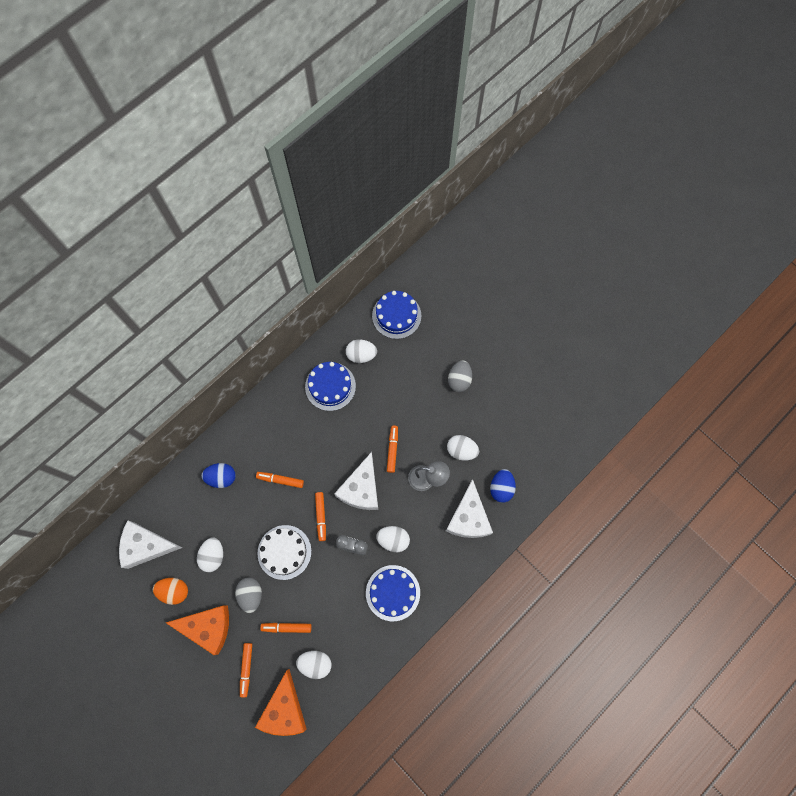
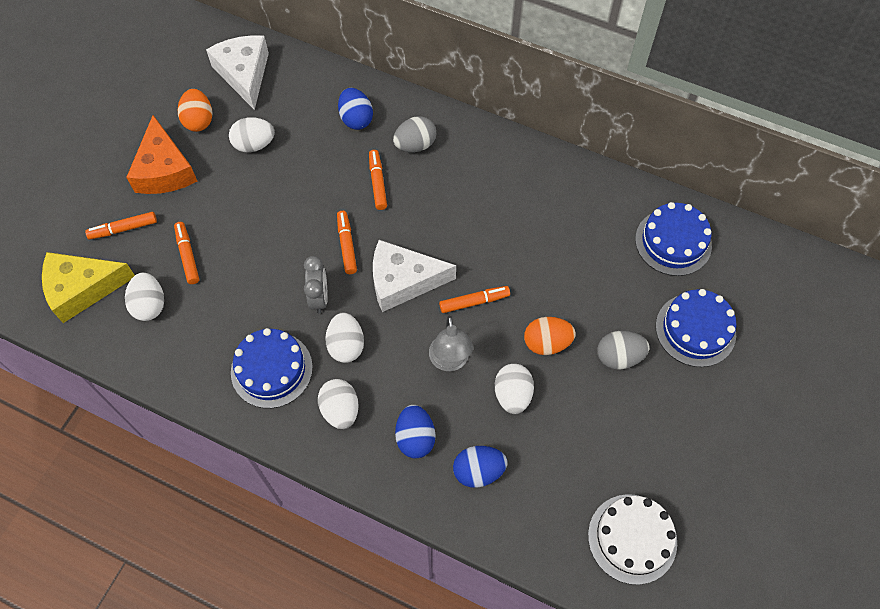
camera: 70 degrees right, 10 degrees down
(251, 595) = (218, 201): grey egg -> grey egg (415, 145)
(284, 552) = (285, 219): white cake -> white cake (632, 538)
(284, 709) = (82, 289): orange cheese -> yellow cheese
(321, 516) = (347, 245): orange marker -> orange marker turned 105 degrees clockwise
(330, 386) = (530, 196): blue cake -> blue cake (695, 330)
(361, 355) = (592, 218): white egg -> white egg (340, 410)
(435, 417) = (547, 343): none -> orange egg
(468, 517) = (415, 438): white cheese -> blue egg

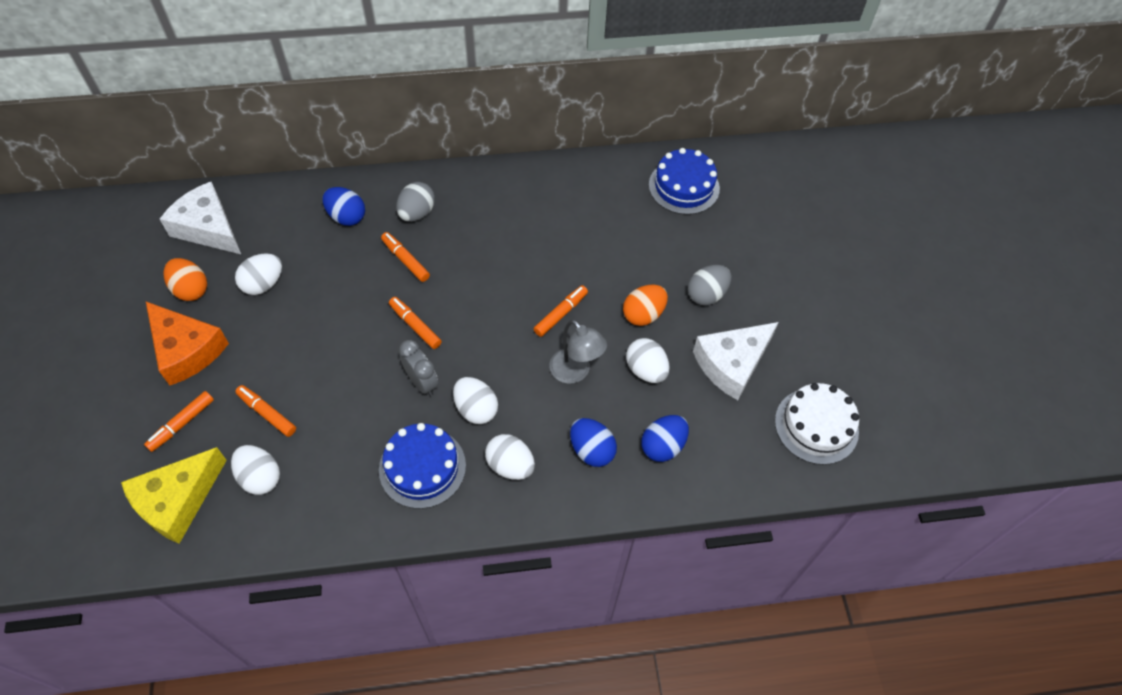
camera: 35 degrees left, 5 degrees down
(403, 281) = (488, 329): white cheese -> white cheese (732, 364)
(695, 330) = (748, 243): blue cake -> none

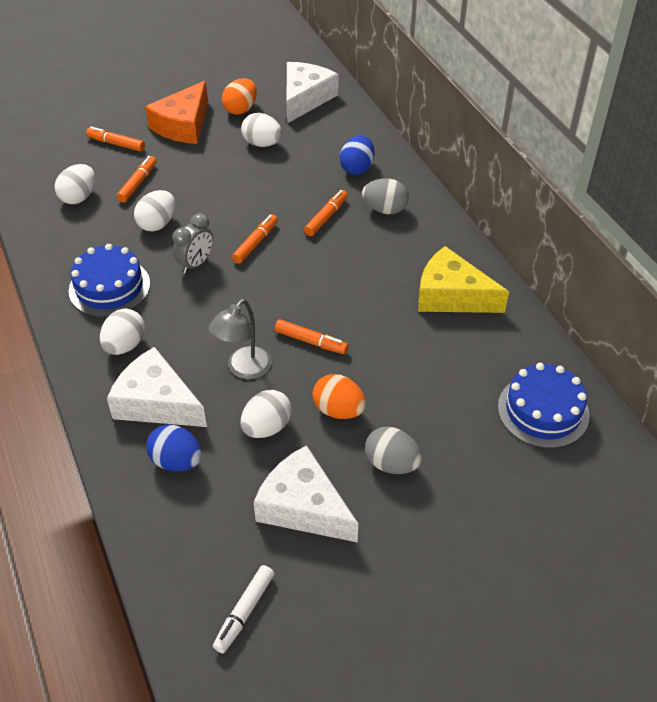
camera: 75 degrees right, 10 degrees down
(177, 501) = (50, 163): yellow cheese -> yellow cheese (452, 295)
(476, 409) = (179, 306): white egg -> white egg (157, 224)
(591, 450) = (156, 402): blue egg -> white cheese
(816, 426) = (245, 611): white cake -> white marker

